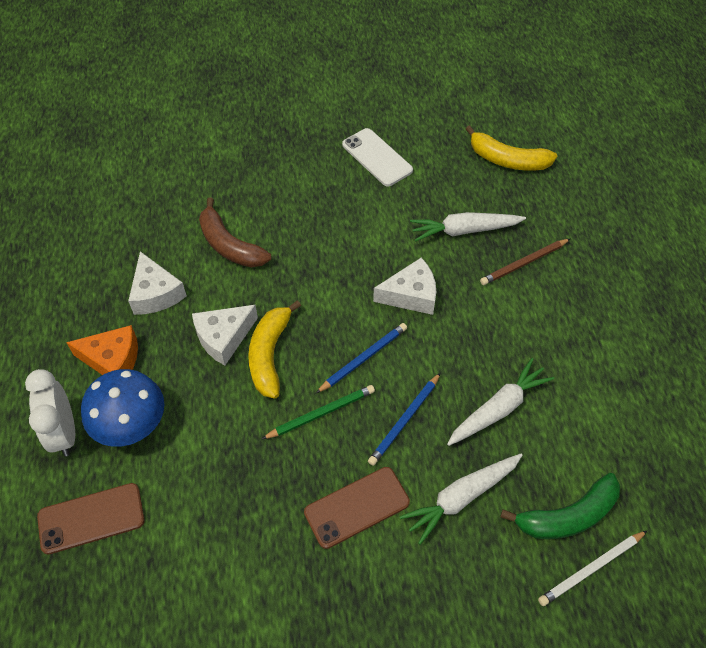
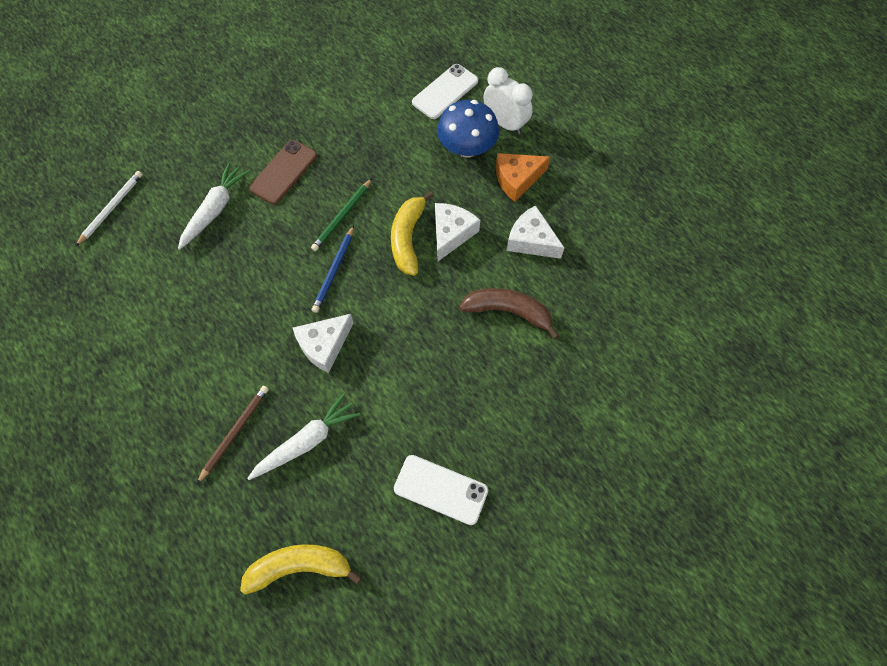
camera: 150 degrees right, 10 degrees up
(91, 518) = (445, 92): brown phone -> white phone
(269, 354) = (408, 238): yellow banana -> yellow banana turned 150 degrees counterclockwise
(405, 420) = (278, 240): blue pencil -> none
(498, 409) = (210, 283): white carrot -> none
(567, 516) = (135, 232): green banana -> none

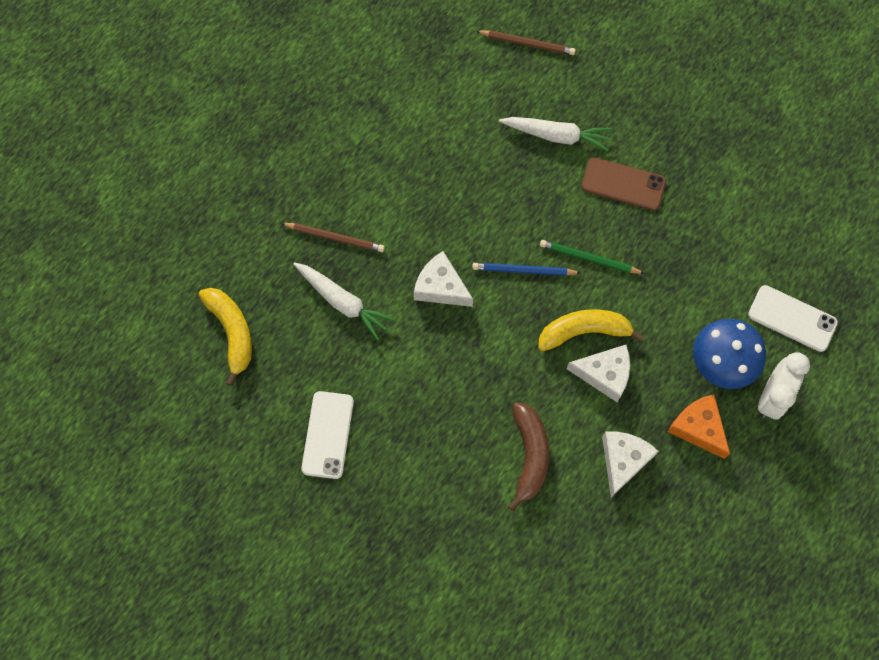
camera: 75 degrees right, 5 degrees up
(111, 208) = (527, 43): white pencil -> brown pencil

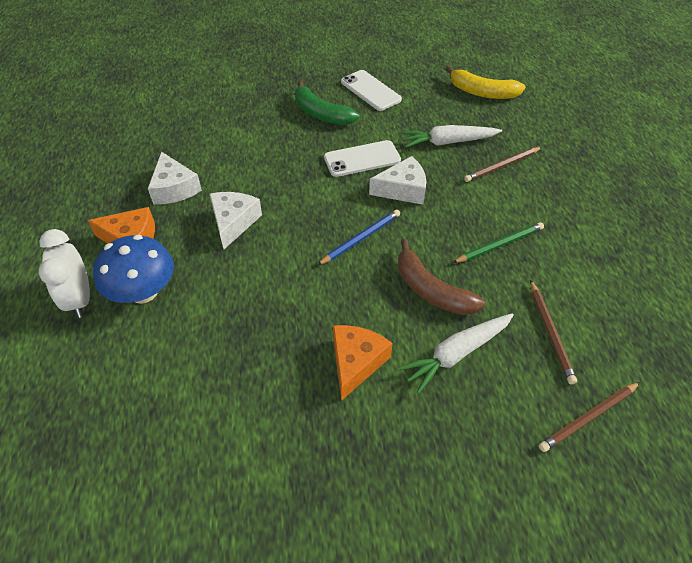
camera: 135 degrees right, 20 degrees down
(409, 444) = (321, 114): none -> green banana
(483, 97) = (550, 332): none -> brown pencil
(529, 455) = (242, 153): brown banana -> brown banana (431, 290)
(584, 331) = (275, 235): yellow banana -> none
(589, 259) = (322, 282): green pencil -> green pencil (499, 245)
(604, 374) = (233, 222): white cheese -> white cheese turned 135 degrees clockwise
(623, 184) = (356, 362): brown phone -> orange cheese
(792, 318) = (98, 372): white phone -> white phone (362, 159)

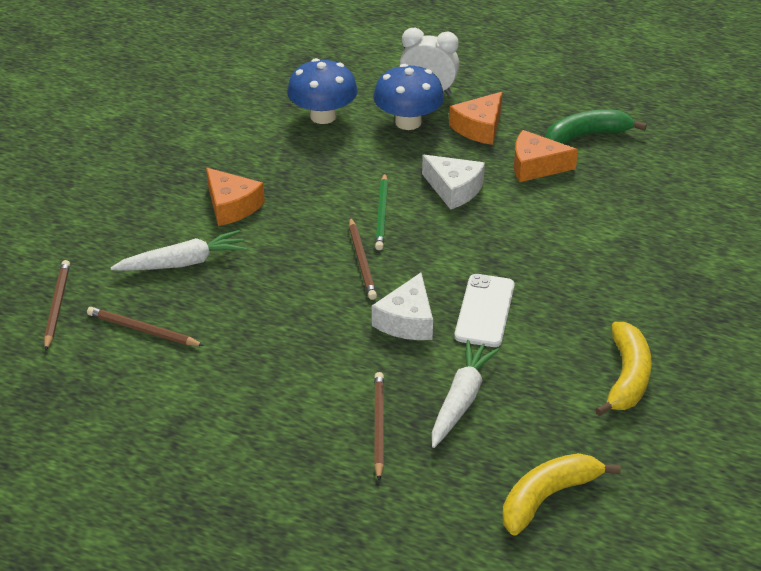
camera: 120 degrees right, 10 degrees down
(163, 365) = (323, 116): none -> blue mushroom
(174, 188) = (535, 166): white cheese -> orange cheese
(321, 114) = (601, 310): green banana -> green banana (586, 135)
(361, 238) = (362, 261): blue pencil -> brown pencil
(370, 91) = (627, 377): white phone -> yellow banana
(431, 290) = (258, 279): brown banana -> none
(456, 354) = (183, 263): white carrot -> white carrot turned 75 degrees clockwise
(499, 245) = (266, 354): green pencil -> green pencil (382, 214)

